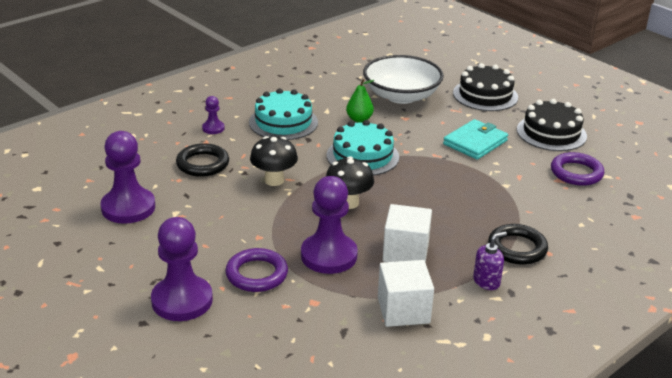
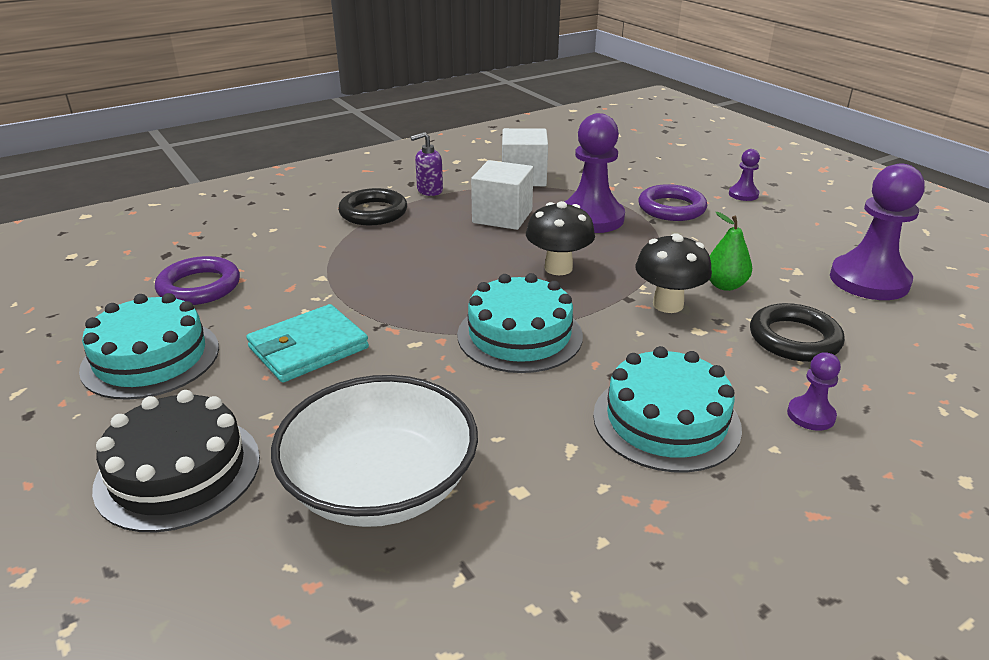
camera: 170 degrees left, 0 degrees up
(182, 300) = (743, 194): purple pawn -> purple pawn, size x0.48
(359, 119) = (504, 417): green pear -> green pear (725, 285)
(551, 133) = (151, 358): black cake -> turquoise cake

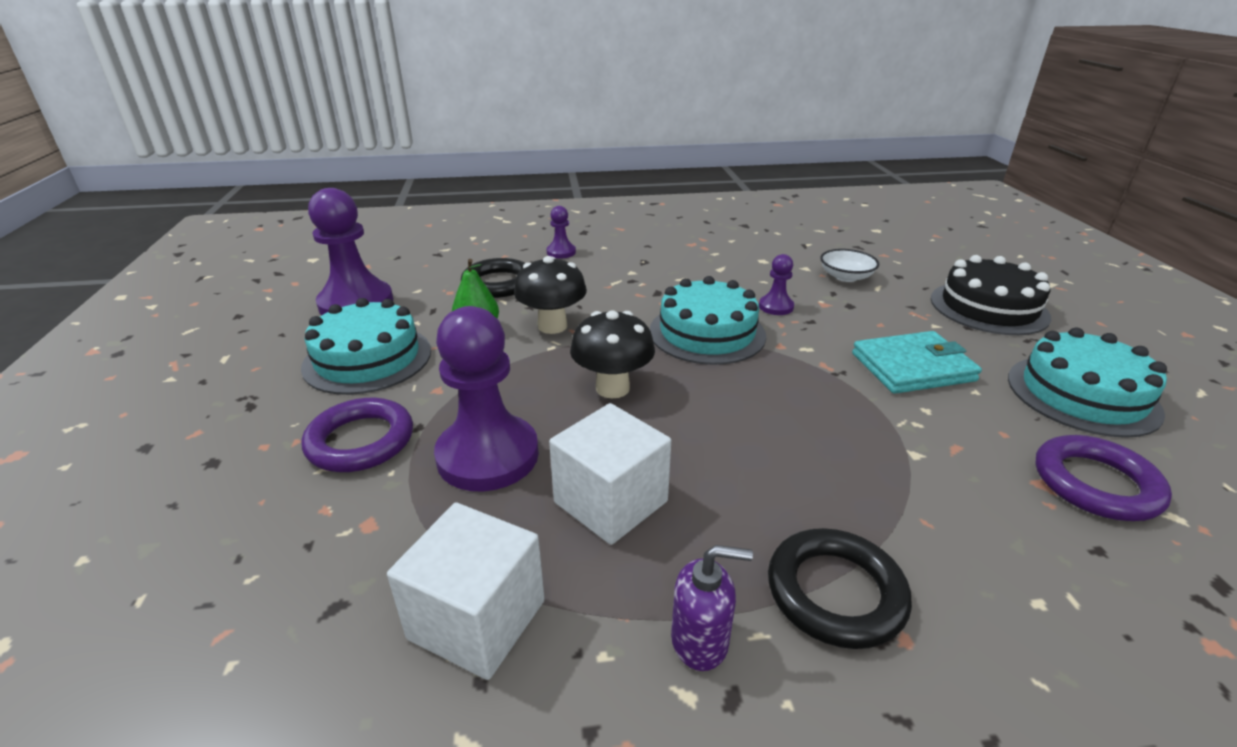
camera: 155 degrees left, 0 degrees up
(381, 485) = (846, 277): white bowl -> white bowl, size x0.46
(666, 421) = (649, 267): turquoise cake -> turquoise cake (367, 358)
(743, 194) = (228, 437): purple pawn -> purple pawn (776, 307)

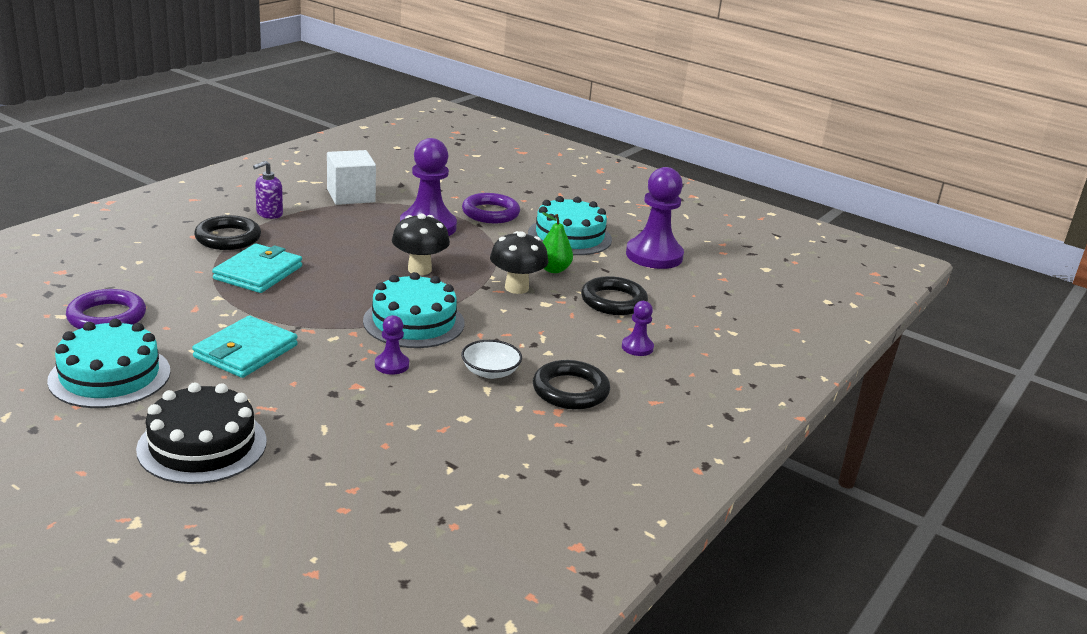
camera: 130 degrees right, 5 degrees down
(610, 502) = (350, 232): white cube -> none
(662, 249) = (570, 390): none -> black ring
(830, 475) = (258, 273): none -> turquoise wallet
(846, 277) = (365, 429): white bowl -> white bowl (490, 372)

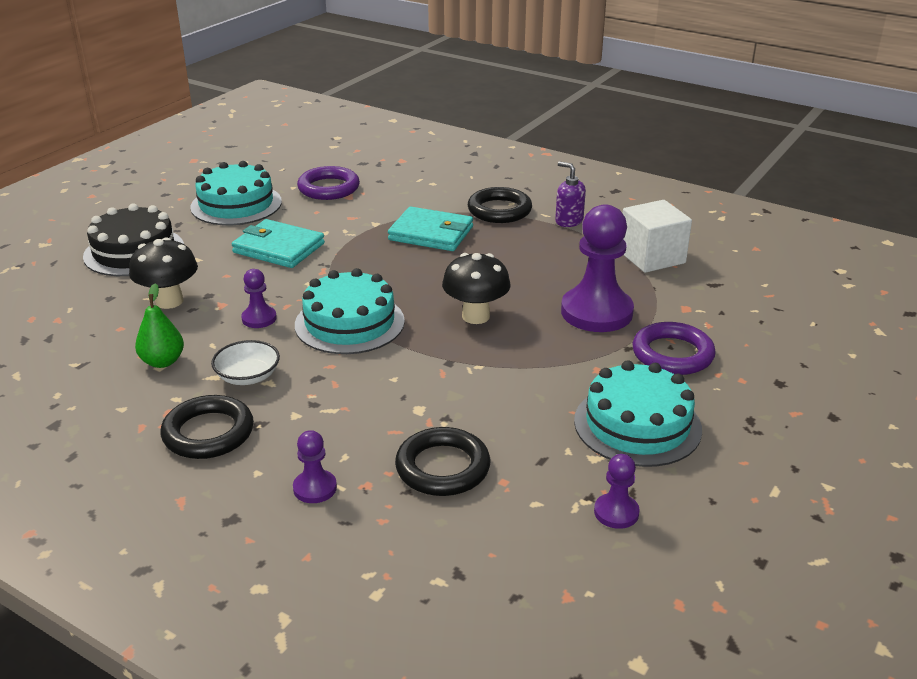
camera: 90 degrees right, 5 degrees up
(516, 288) = (453, 385): black mushroom -> black mushroom (169, 301)
(553, 269) = (519, 413): green pear -> green pear (163, 361)
(654, 256) = (616, 512): purple pawn -> purple pawn, size x0.48

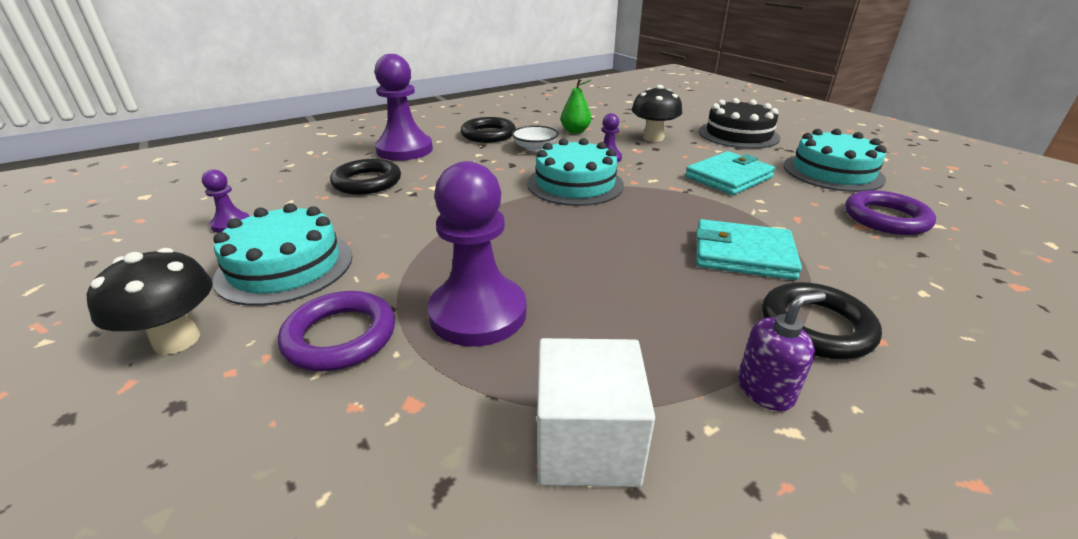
camera: 115 degrees right, 0 degrees up
(315, 488) = (405, 150): purple pawn -> purple pawn, size x2.10
(431, 233) = (743, 254): turquoise wallet -> turquoise wallet turned 60 degrees clockwise
(476, 316) = (538, 237): black mushroom -> black mushroom (177, 340)

